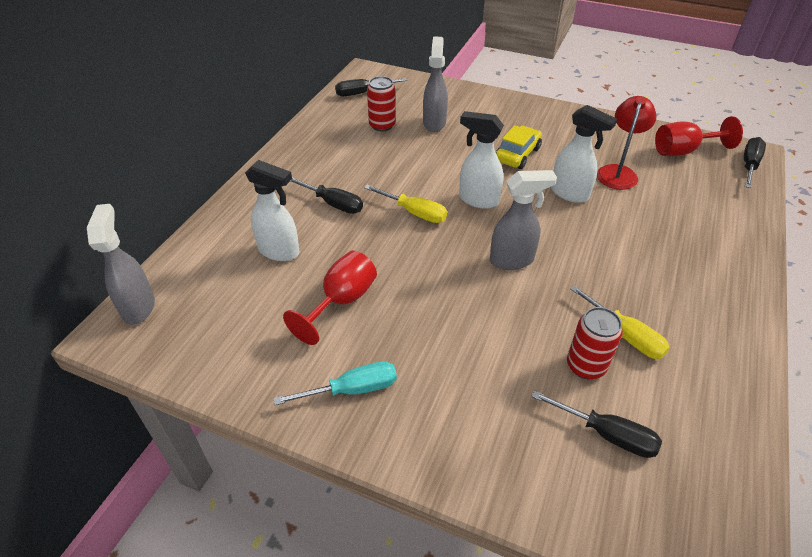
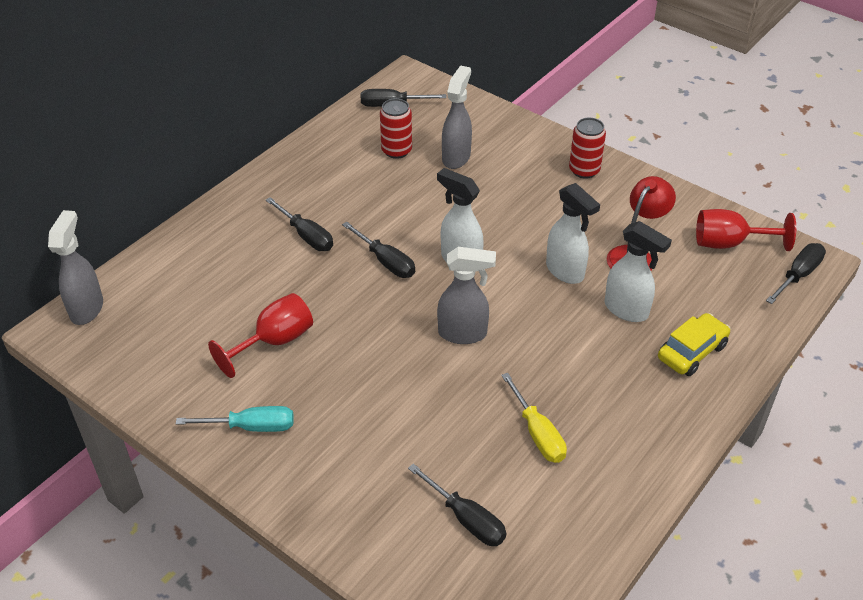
camera: 15 degrees right, 0 degrees up
(279, 251) = (234, 278): white spray bottle -> white spray bottle (626, 310)
(414, 212) = (385, 261): yellow screwdriver -> black screwdriver
(517, 154) = (531, 213): yellow car -> yellow car (692, 352)
(586, 366) = (481, 454): red can -> red can (584, 170)

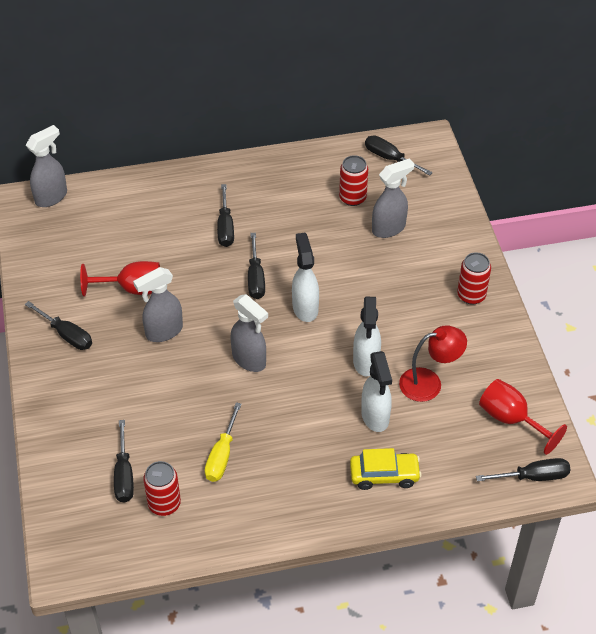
camera: 40 degrees right, 5 degrees up
(251, 427) = (66, 334): turquoise screwdriver -> black screwdriver
(351, 361) = (163, 332): none -> grey spray bottle
(537, 517) = (164, 504): none -> red can

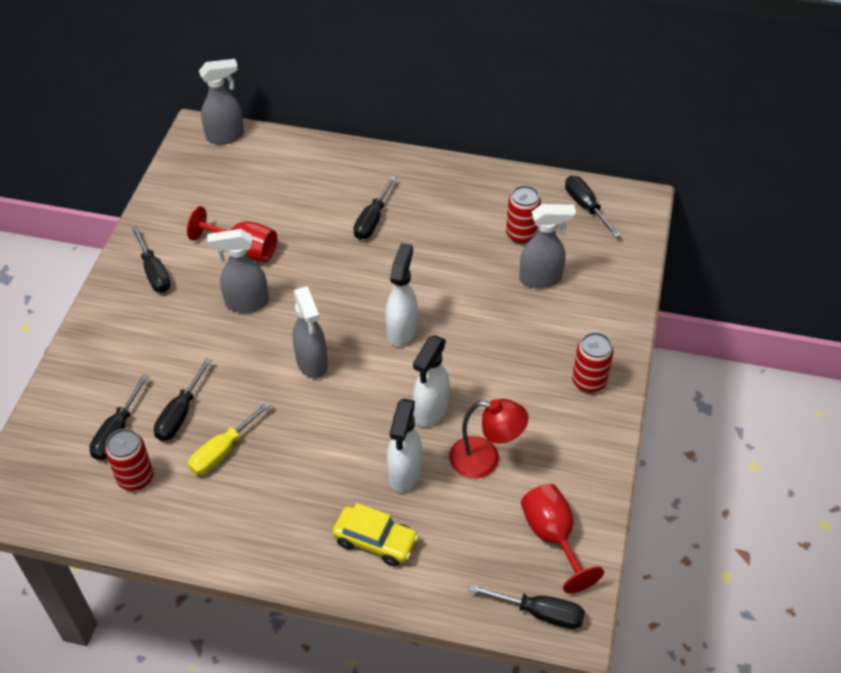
camera: 25 degrees right, 0 degrees up
(255, 277) = (371, 281): black screwdriver -> black screwdriver (180, 413)

